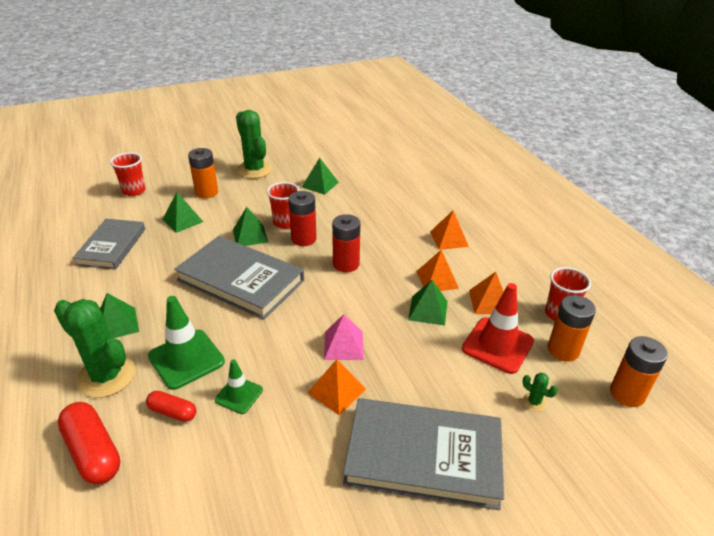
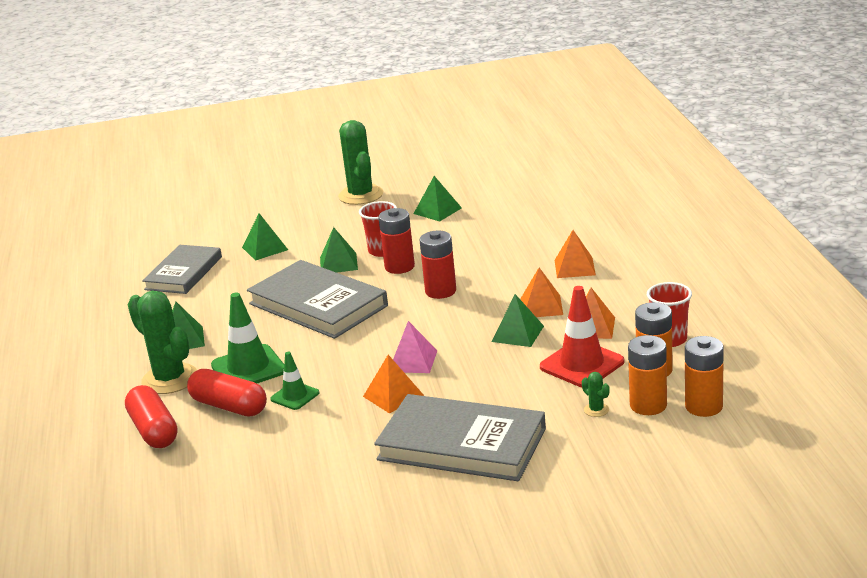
camera: 15 degrees right, 10 degrees down
(134, 191) = (213, 219): red cup -> none
(173, 412) = (229, 406): red capsule -> red capsule, size x1.71
(206, 192) = (297, 220): orange battery -> orange battery (648, 405)

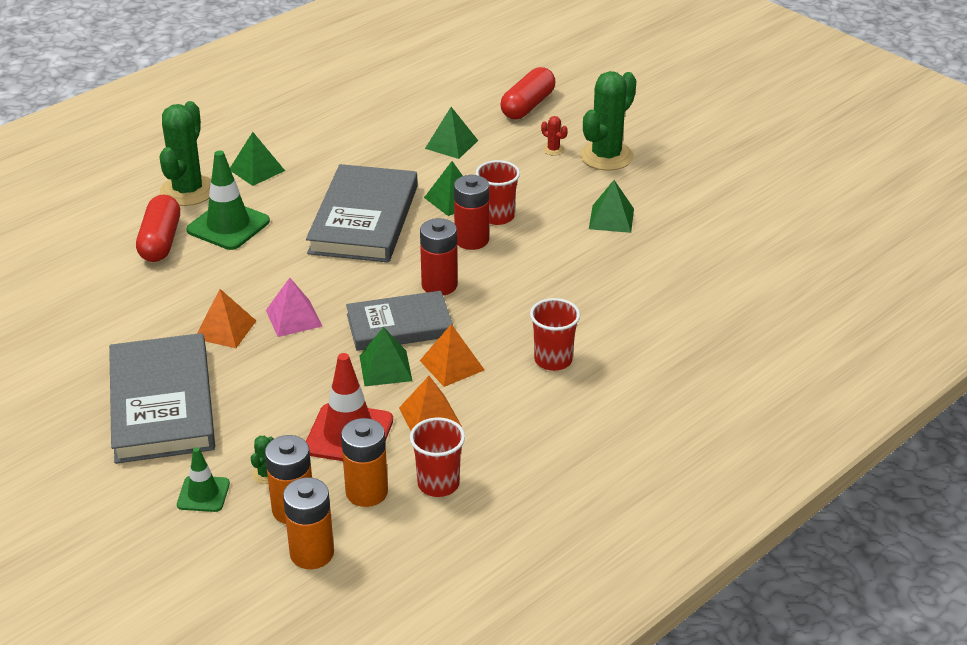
camera: 55 degrees right, 10 degrees up
(153, 430) = (104, 217): red capsule -> red capsule (527, 106)
(184, 273) = (373, 119): grey book -> grey book (399, 326)
(295, 396) = (195, 271): green traffic cone -> green traffic cone (203, 494)
(326, 212) = (553, 150): none -> red cactus
(574, 267) = (553, 360): orange pyramid -> red cup

